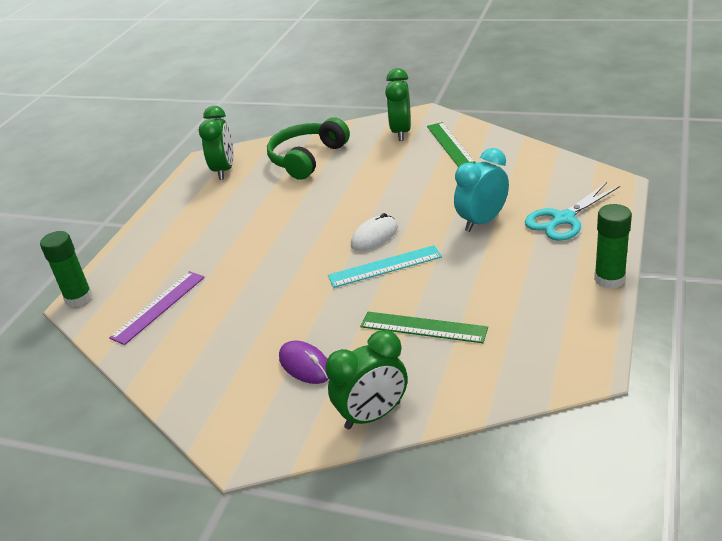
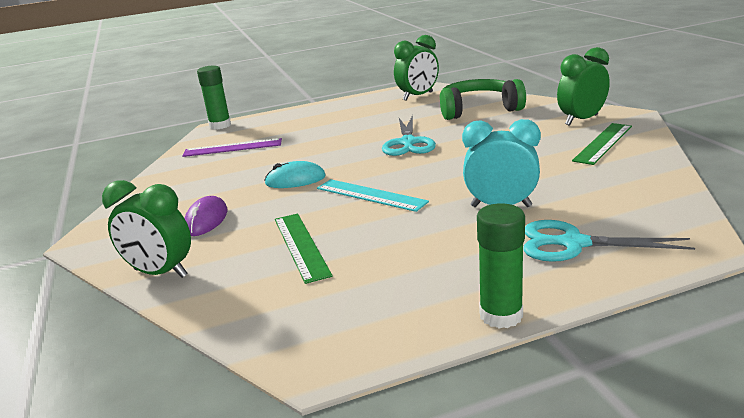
camera: 50 degrees right, 10 degrees down
(298, 293) = (295, 180): none -> turquoise mouse
(316, 214) = (408, 143): none -> turquoise scissors
(374, 236) = (408, 174): white mouse -> none

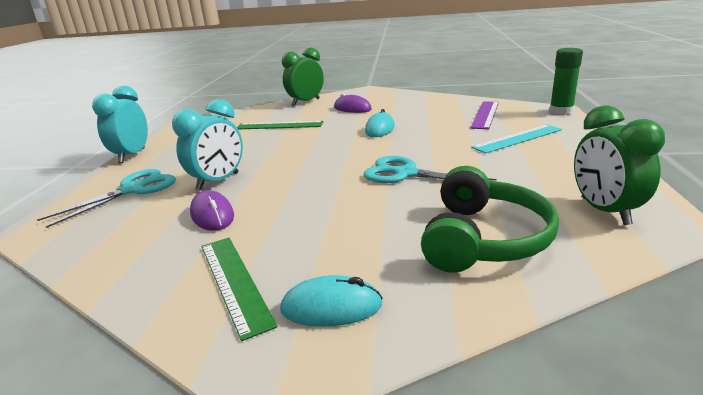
camera: 115 degrees right, 0 degrees up
(370, 195) = (314, 146): turquoise ruler -> turquoise ruler (517, 138)
(501, 315) = (132, 156): green glue stick -> turquoise clock
(555, 180) = (212, 215): none -> purple mouse
(581, 120) = (331, 307): green clock -> turquoise mouse

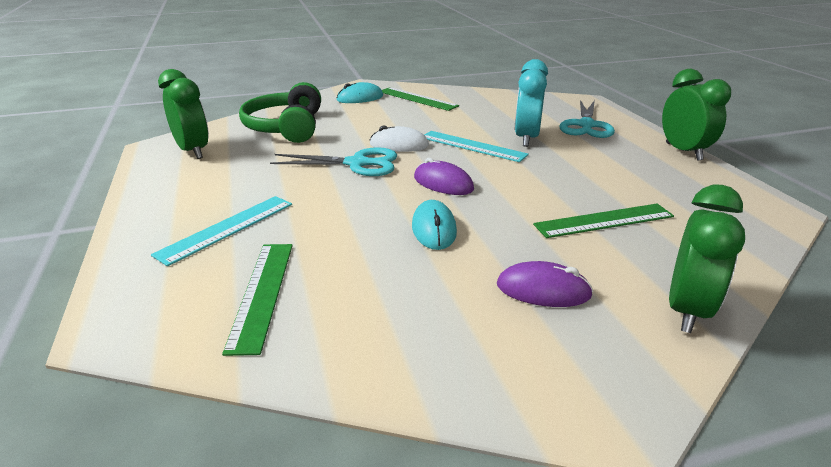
camera: 155 degrees right, 5 degrees up
(132, 156) = (683, 151): turquoise clock -> green clock
(212, 215) = (483, 119): purple mouse -> purple mouse (443, 183)
(280, 179) = (472, 146): none -> turquoise ruler
(350, 189) = (399, 145): none -> white mouse
(485, 114) = (262, 293): purple ruler -> green ruler
(561, 111) = (105, 323): green glue stick -> none

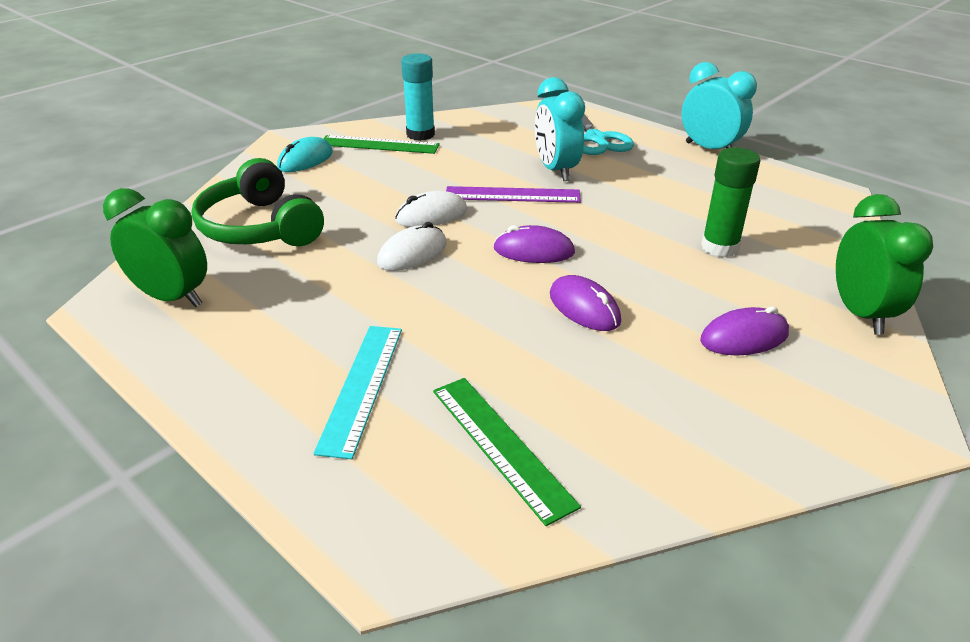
camera: 30 degrees left, 5 degrees up
(357, 163) = (412, 253): turquoise scissors -> white mouse
(434, 229) = (584, 308): turquoise mouse -> purple mouse
(453, 98) = (420, 135): none -> turquoise glue stick
(472, 146) = (512, 195): turquoise ruler -> purple ruler
(604, 221) = (719, 247): green ruler -> green glue stick
(683, 151) = (709, 149): green clock -> turquoise clock

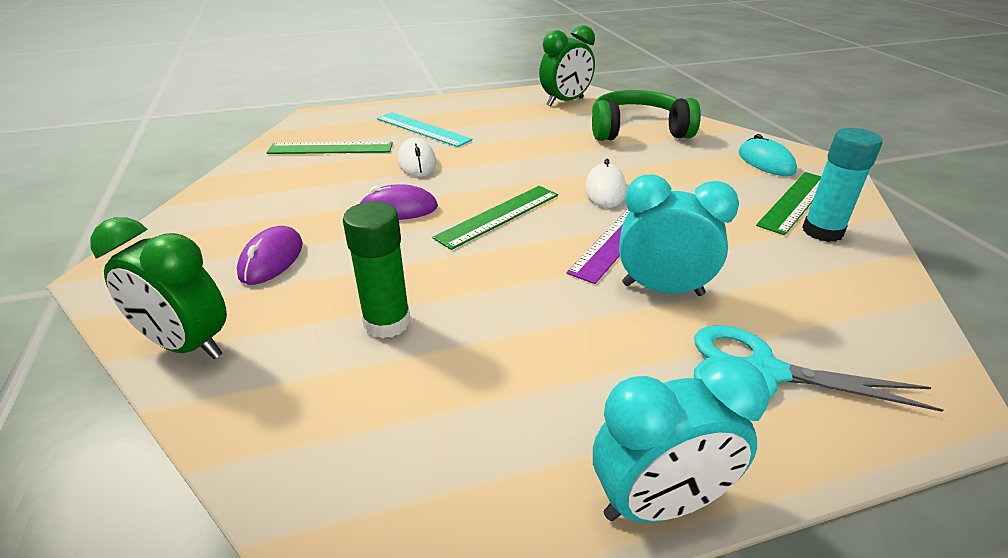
camera: 120 degrees right, 0 degrees up
(412, 253) = (547, 169): white mouse -> white mouse (417, 162)
(533, 251) = (498, 216): purple mouse -> green ruler

